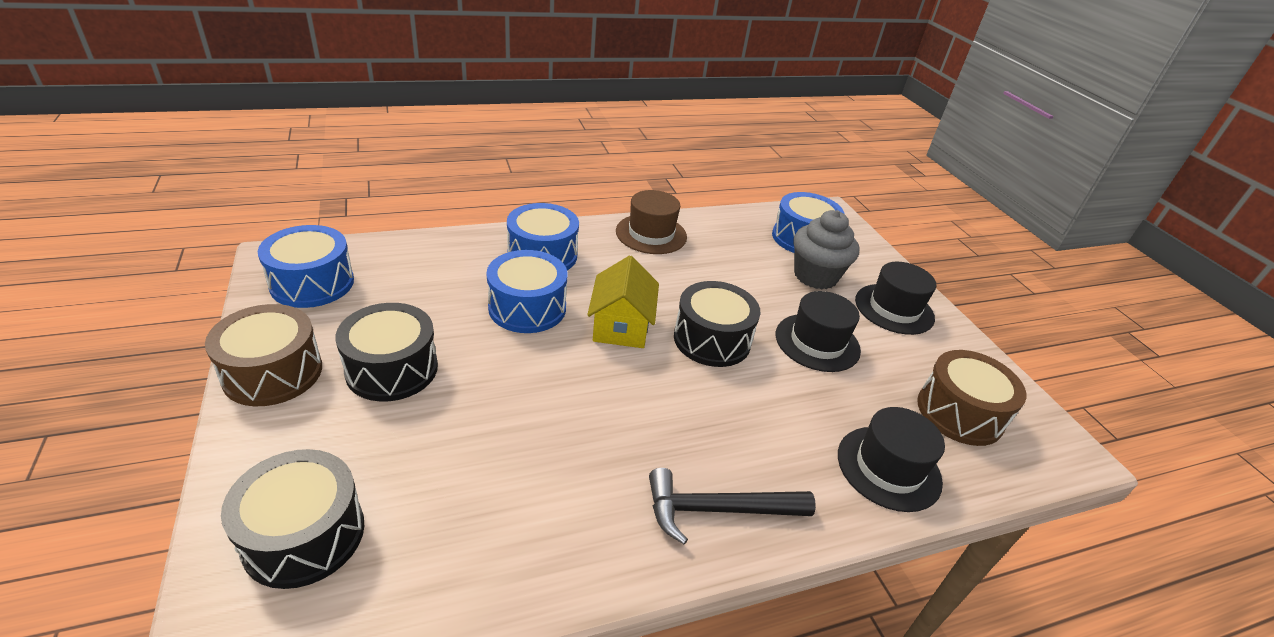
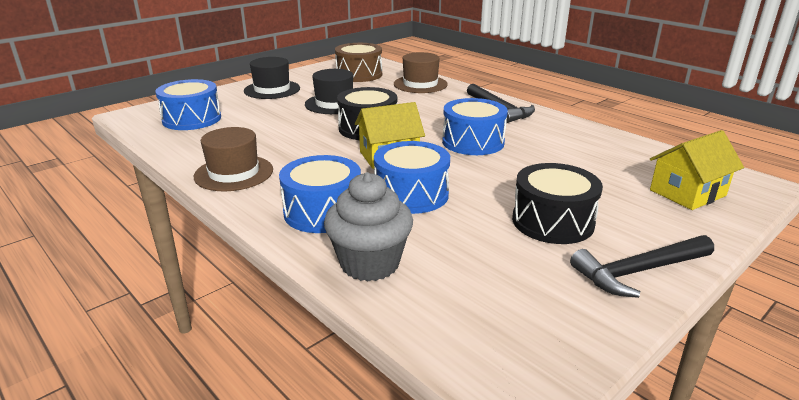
camera: 110 degrees left, 10 degrees down
(273, 372) = (638, 272): brown drum -> black hammer
(304, 535) = (687, 193): black drum -> yellow house
(312, 283) = (524, 325): blue drum -> blue drum (473, 142)
(815, 276) = (250, 110): grey cupcake -> grey cupcake (370, 263)
(888, 468) = (420, 84): black hat -> brown hat

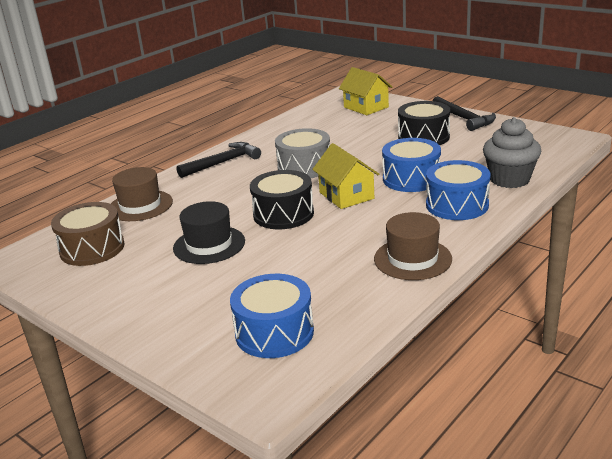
camera: 95 degrees left, 0 degrees up
(272, 89) = (151, 300): black hat -> none
(473, 142) = (304, 167): blue drum -> grey drum

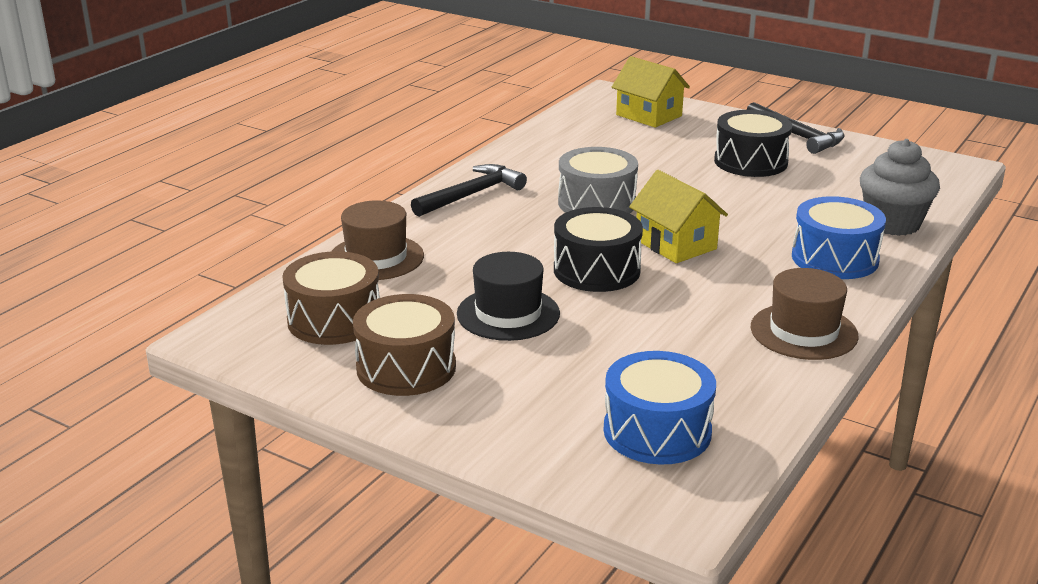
camera: 10 degrees left, 0 degrees up
(123, 282) = (406, 367): none -> brown drum
(411, 179) = (757, 221): blue drum -> none

